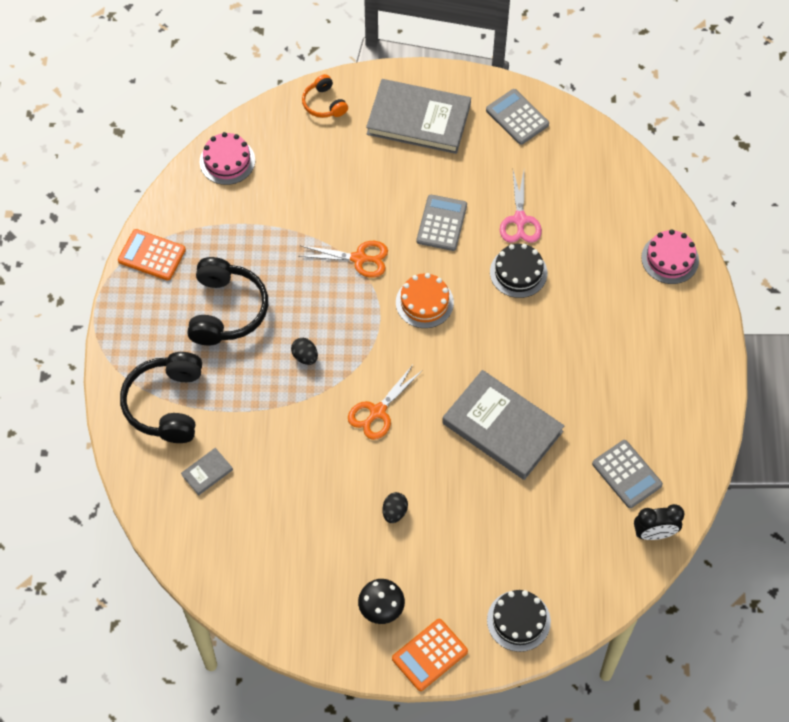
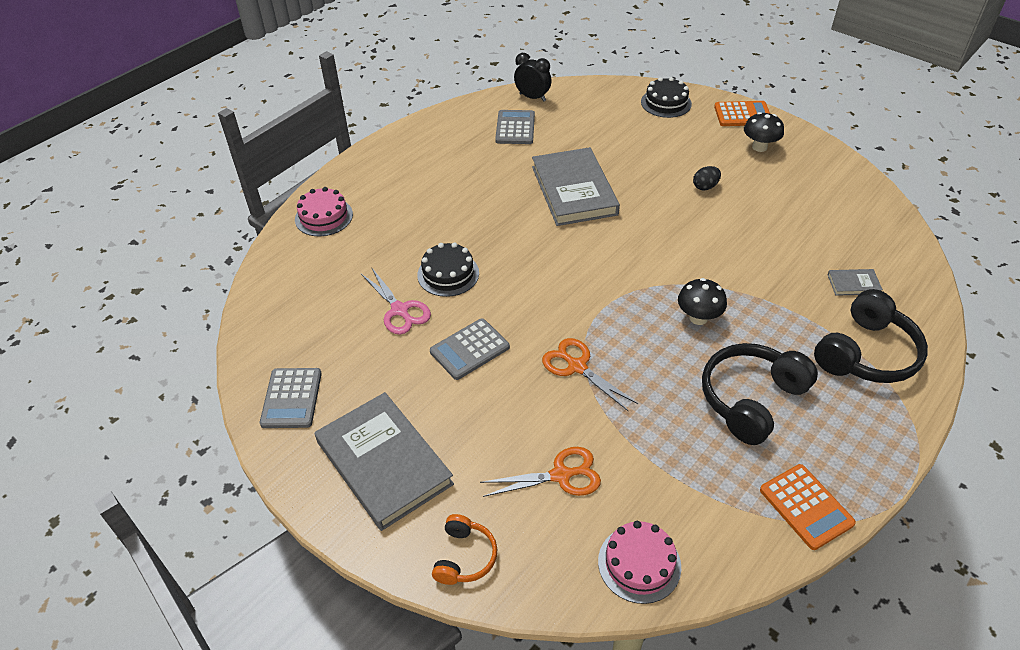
camera: 140 degrees left, 15 degrees down
(305, 356) = (698, 318): black egg -> black mushroom
(377, 412) = (665, 248): orange scissors -> orange scissors (561, 475)
(424, 302) = (551, 298): orange cake -> none
(520, 220) = (400, 310): pink scissors -> pink scissors turned 105 degrees clockwise

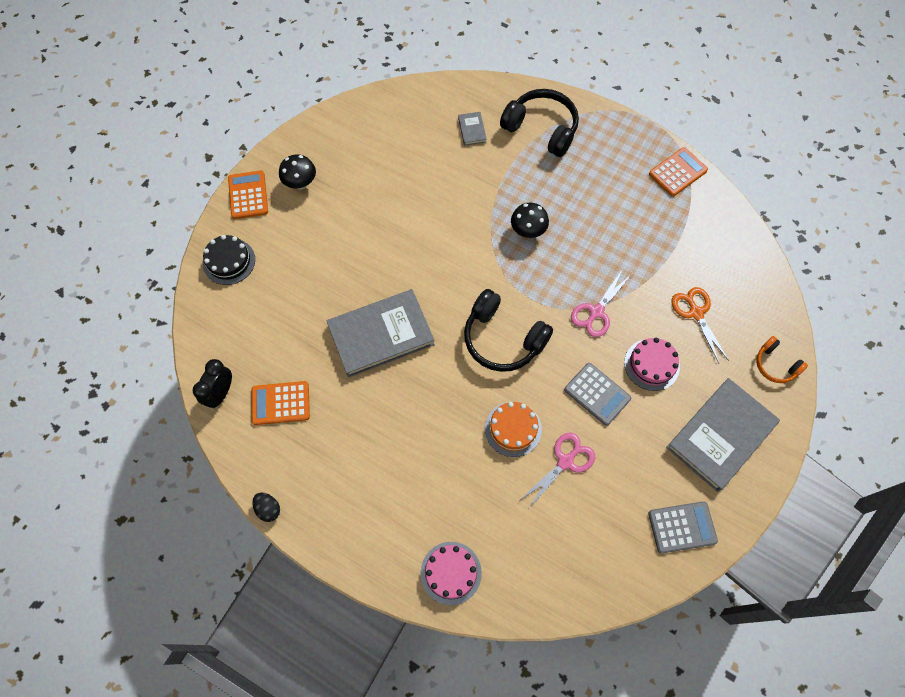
camera: 100 degrees left, 20 degrees up
(448, 274) = (513, 429): black cake -> orange cake
(464, 557) = (775, 365): orange headphones -> orange headphones turned 135 degrees counterclockwise
(515, 128) = (280, 403): grey calculator -> orange calculator
(577, 366) = (596, 312): orange scissors -> pink scissors
(639, 563) = (746, 262): pink cake -> pink cake (651, 364)
(705, 187) = (364, 226): black egg -> black egg (268, 509)
(751, 399) = (599, 199): black headphones -> black headphones (502, 339)

